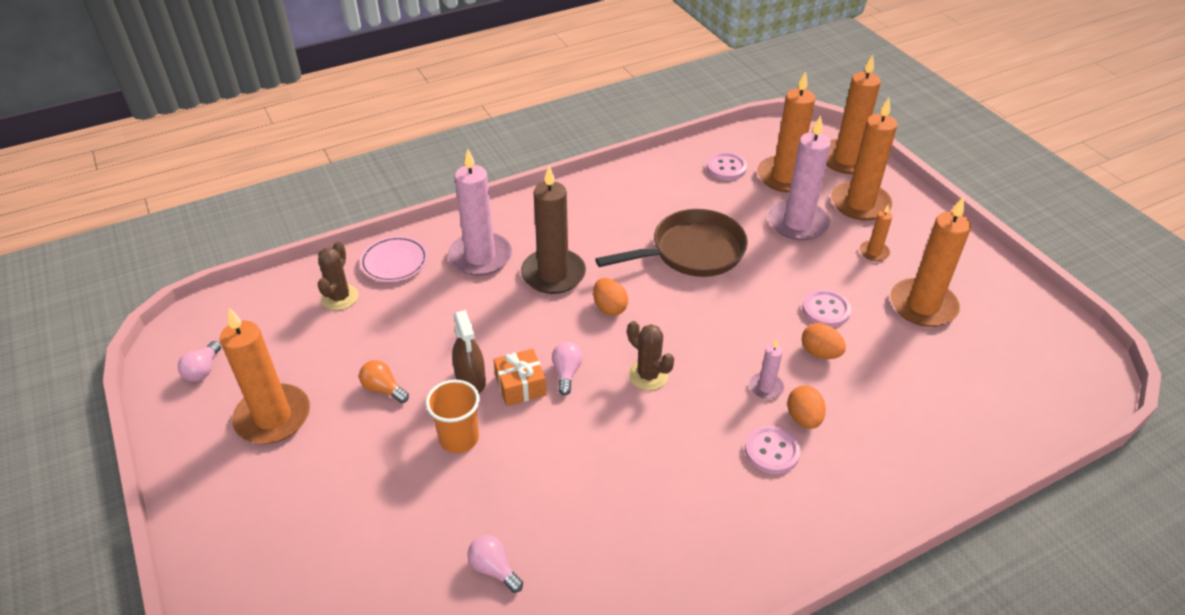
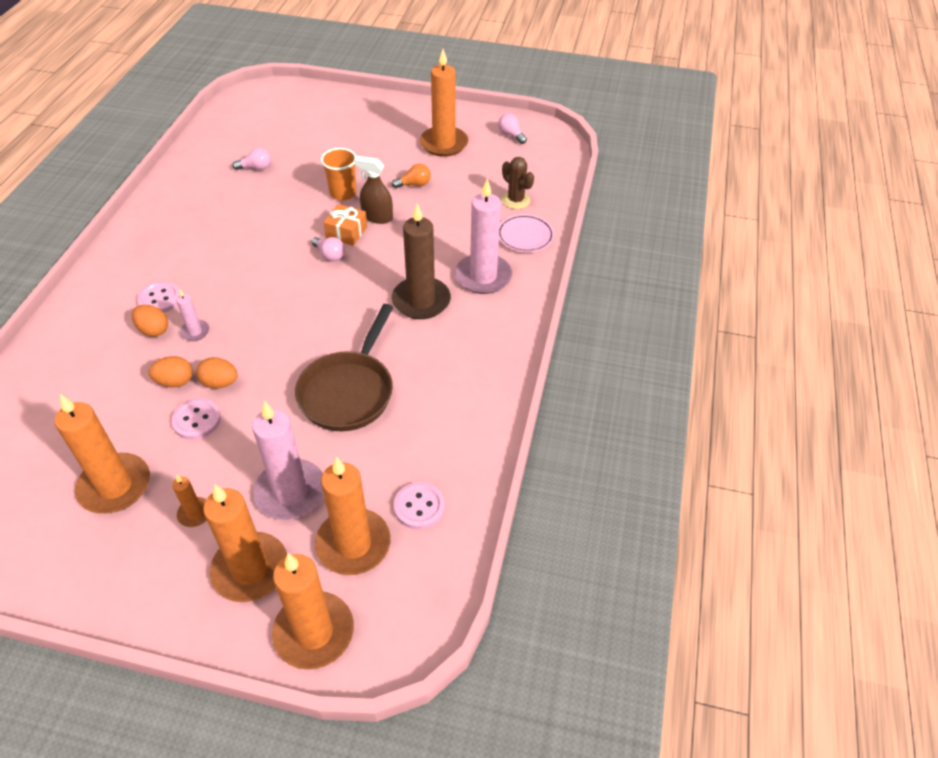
camera: 130 degrees right, 5 degrees up
(609, 308) = (354, 307): orange egg -> orange egg (220, 383)
(648, 375) = (279, 287): brown cactus -> none

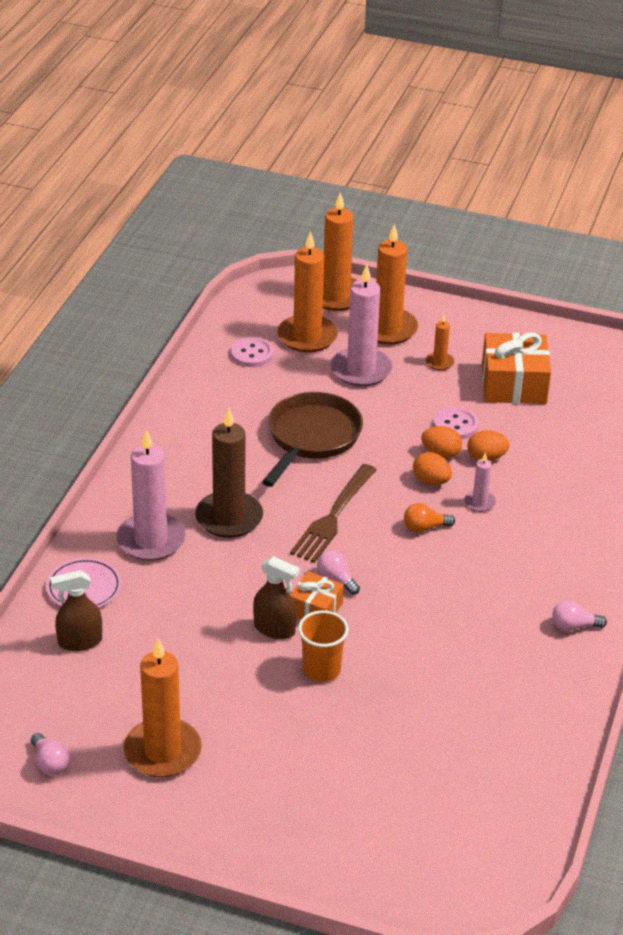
camera: 175 degrees left, 10 degrees down
(115, 486) = (513, 384): orange candle -> orange gift
(153, 330) = (525, 507): orange egg -> orange egg (431, 481)
(160, 299) = (530, 540): pink button -> none
(256, 168) = (453, 723): pink light bulb -> pink light bulb (574, 626)
(330, 308) = (333, 517): none -> brown fork
(414, 184) = (218, 677): orange light bulb -> orange light bulb (424, 527)
(515, 200) = (80, 641): brown cactus -> brown spray bottle

